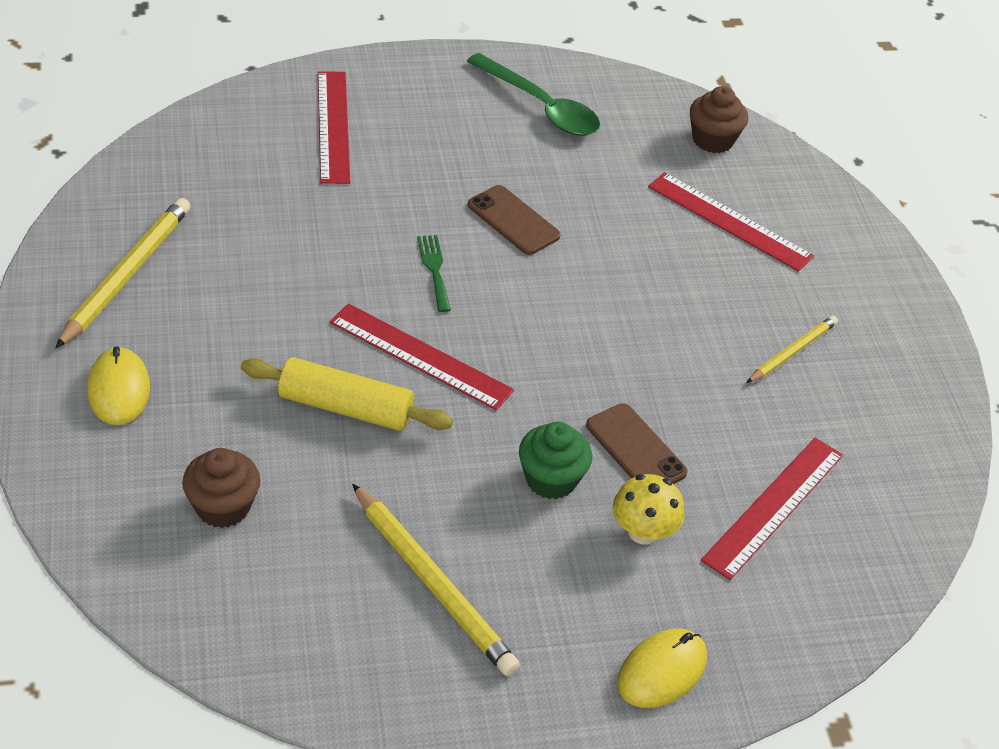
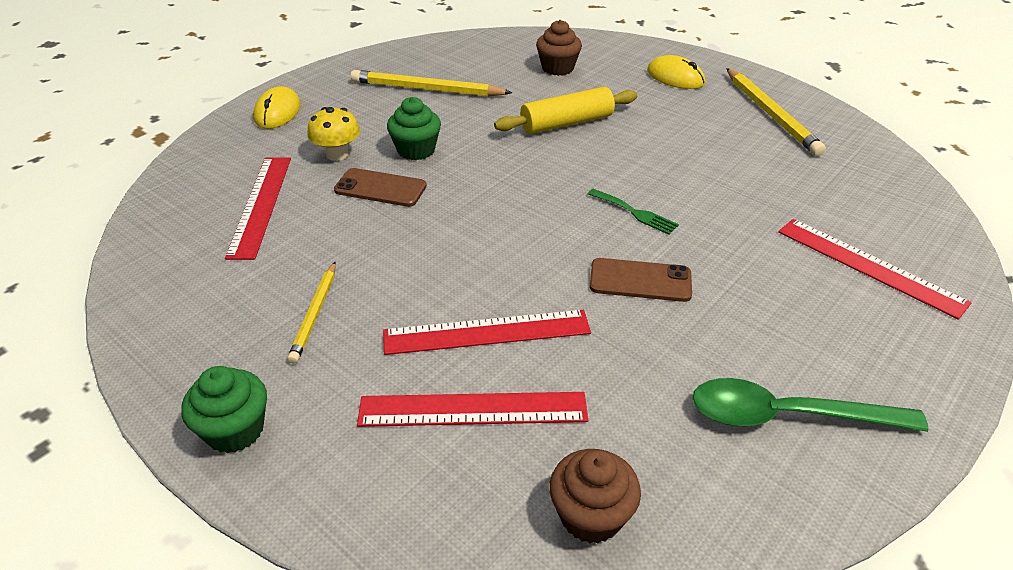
camera: 145 degrees right, 5 degrees down
(420, 356) = (567, 163): red ruler -> red ruler (487, 332)
(897, 303) = (235, 430): none -> green cupcake

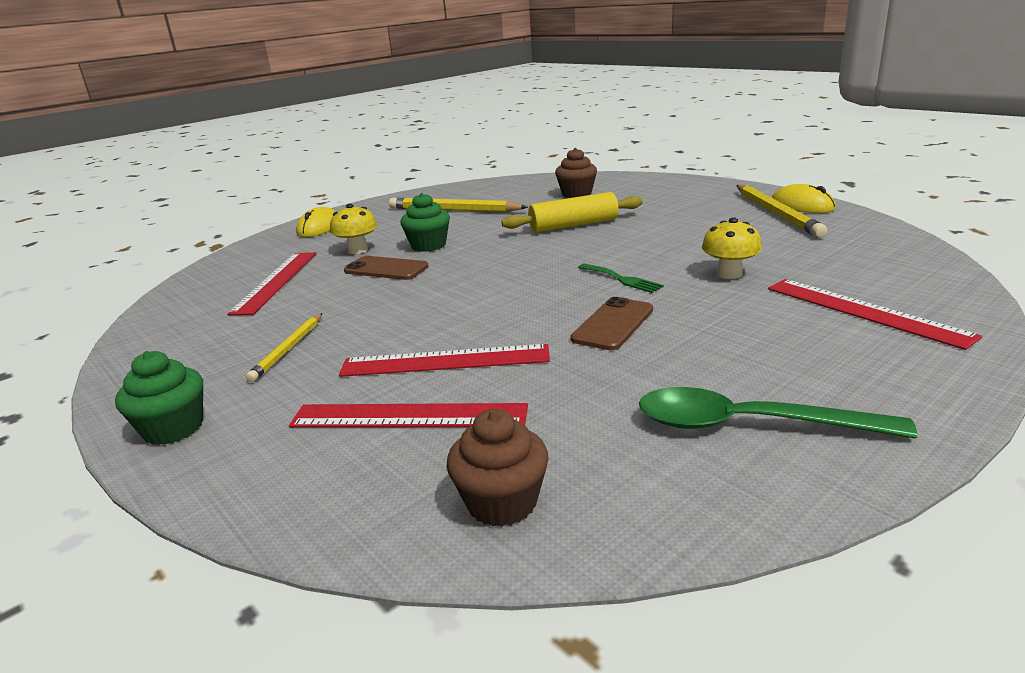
camera: 10 degrees right, 15 degrees down
(640, 280) = (613, 324): brown phone -> brown phone turned 75 degrees counterclockwise
(675, 77) = (686, 195): yellow mouse -> yellow mouse (802, 205)
(739, 208) = (729, 274): none -> yellow mushroom

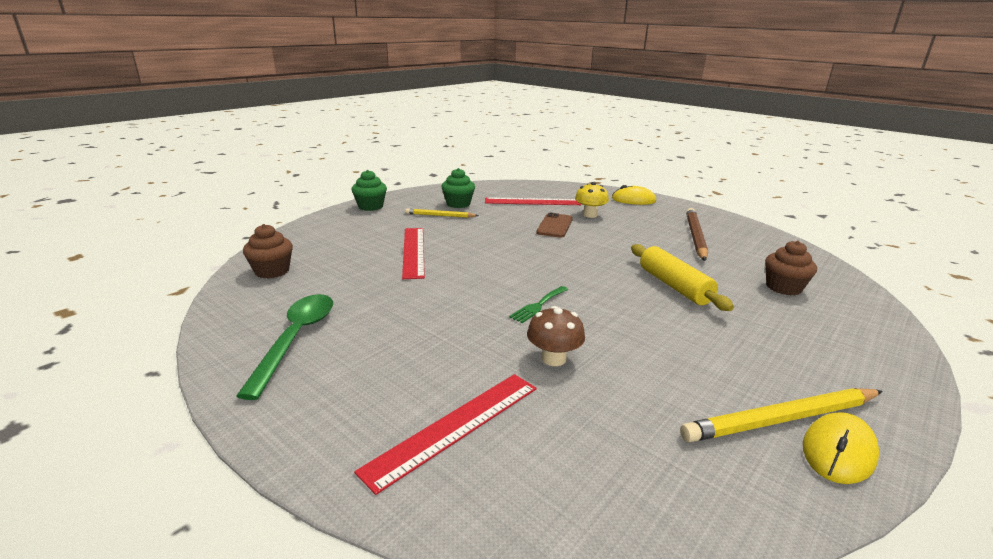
camera: 80 degrees right, 0 degrees up
(408, 416) = (357, 247): red ruler -> none
(428, 245) = (604, 234): green cupcake -> green cupcake (458, 204)
(453, 210) = (695, 236): yellow pencil -> brown pencil
(613, 324) = (451, 300): brown phone -> none
(729, 274) = (553, 358): yellow mushroom -> brown mushroom

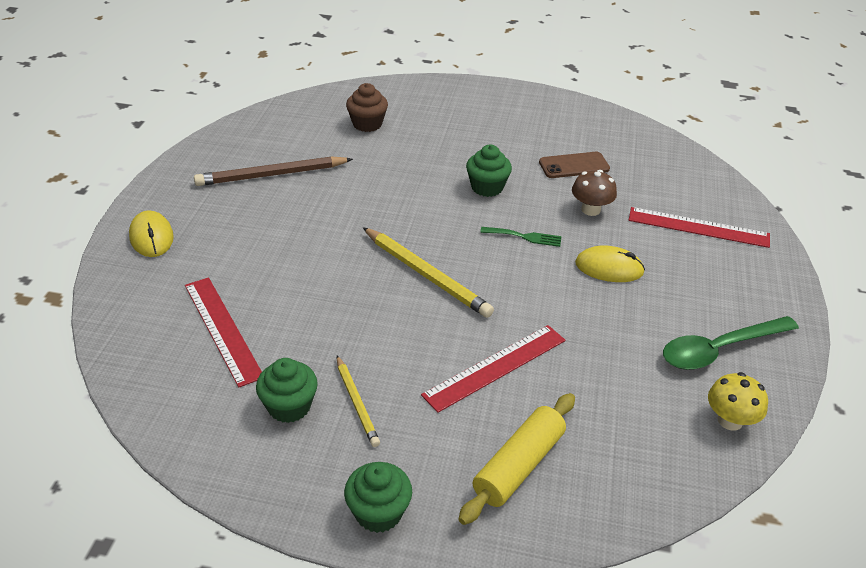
camera: 120 degrees left, 15 degrees up
(272, 271) = (657, 461): brown cupcake -> none
(555, 226) = (313, 280): brown phone -> brown phone (574, 166)
(590, 215) = (247, 261): yellow mushroom -> yellow mushroom (730, 420)
(633, 313) = (487, 187): none -> green cupcake
(674, 286) = (415, 174): yellow rolling pin -> yellow rolling pin (518, 466)
(781, 419) = (558, 123): yellow pencil -> yellow pencil (426, 275)
(838, 451) = (567, 109): yellow mouse -> yellow mouse (609, 268)

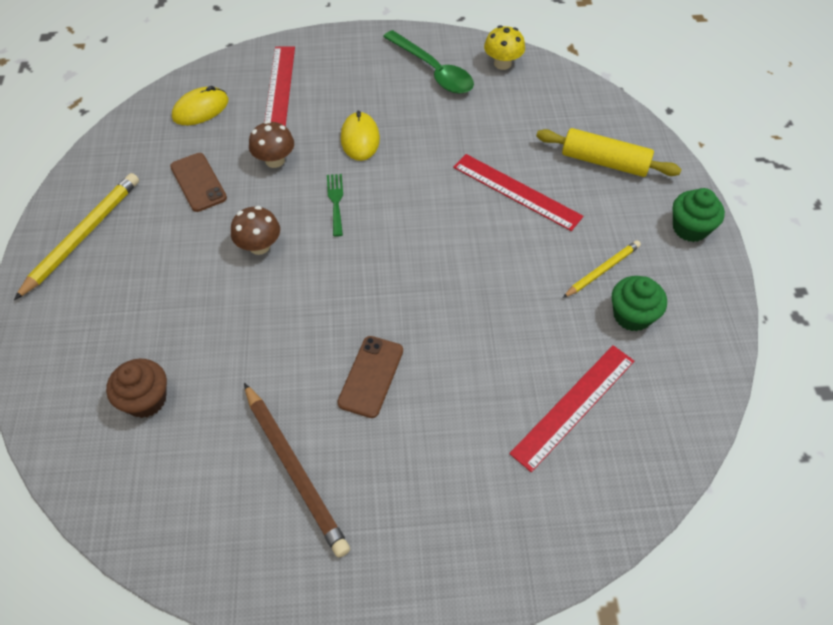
camera: 105 degrees left, 15 degrees up
(151, 237) = (466, 555): yellow mouse -> yellow mouse (200, 109)
(325, 222) = (371, 376): none -> brown phone
(426, 275) = (422, 263): yellow pencil -> yellow pencil (83, 236)
(487, 187) = (259, 246): green cupcake -> brown mushroom

